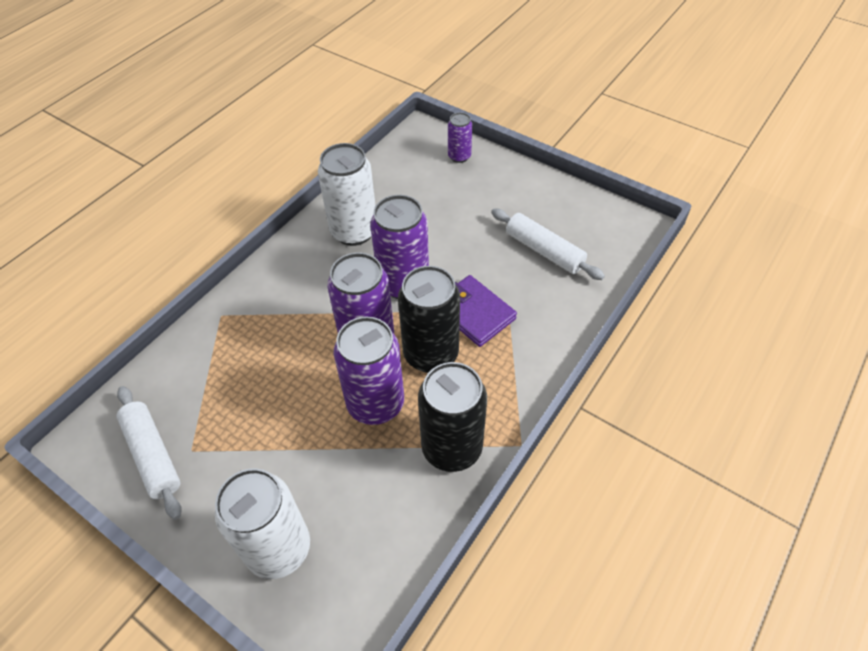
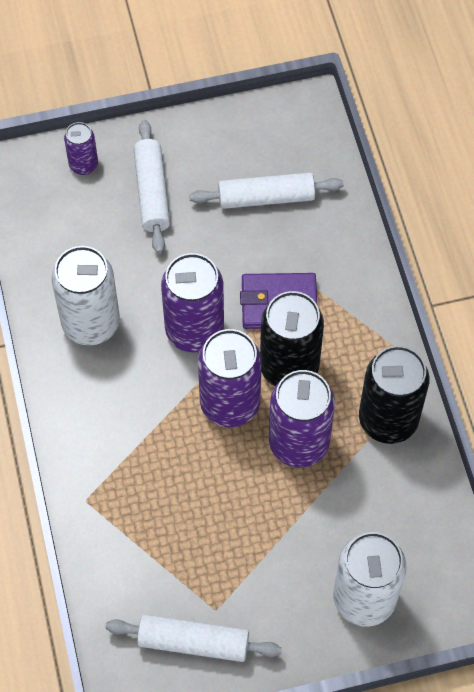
camera: 50 degrees left, 10 degrees up
(478, 196) = (152, 192): none -> white rolling pin

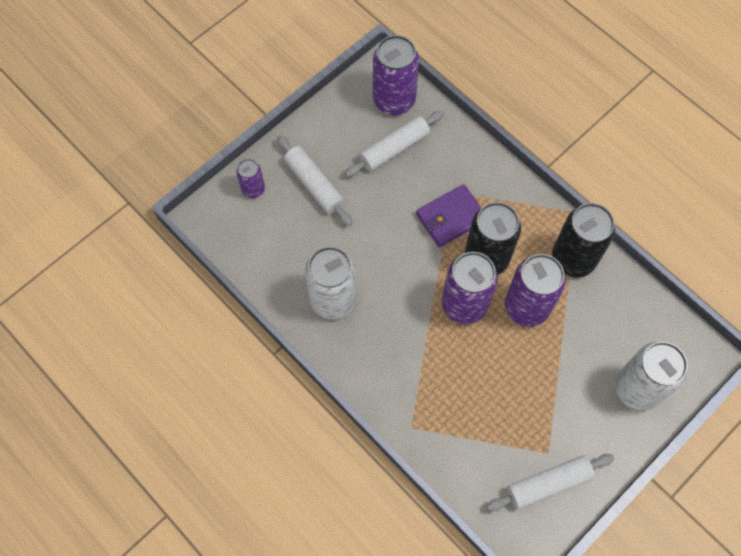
camera: 30 degrees left, 5 degrees up
(194, 331) = (407, 267): purple can -> purple can (394, 100)

